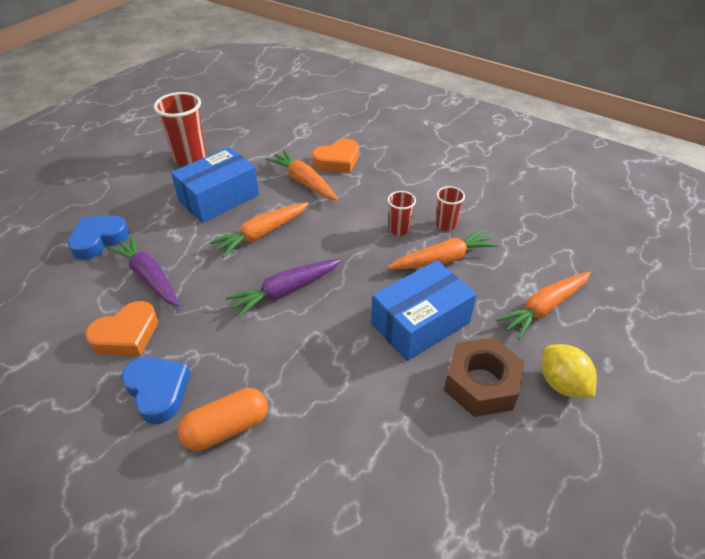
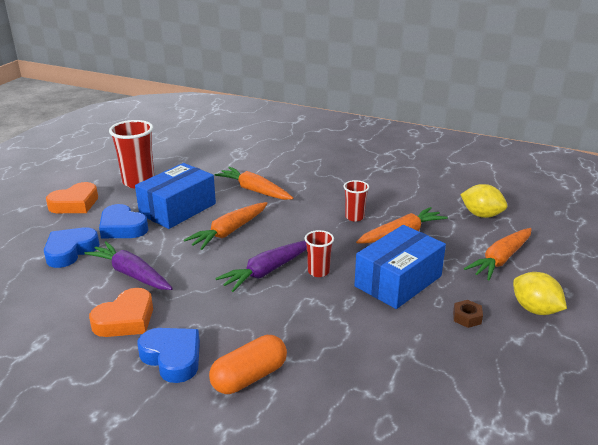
camera: 10 degrees left, 15 degrees down
(157, 215) = (122, 227): none -> blue heart
(337, 161) = (280, 173): orange heart -> orange heart (75, 204)
(446, 225) = (395, 210): red cup -> red cup (318, 271)
(481, 384) = (467, 317): brown nut -> brown nut, size x0.44
(541, 243) = (481, 215): none -> yellow lemon

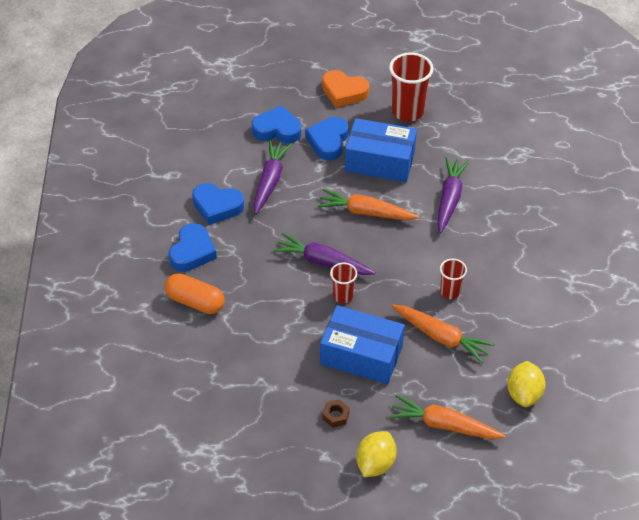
camera: 65 degrees right, 20 degrees up
(126, 319) = (217, 206): orange heart -> blue heart
(254, 190) = (449, 199): orange carrot -> purple carrot

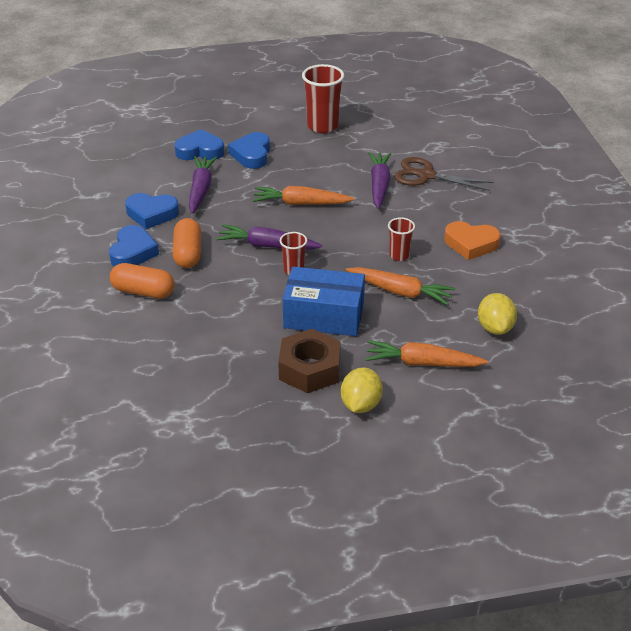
camera: 10 degrees left, 10 degrees down
(244, 261) = (188, 253): none -> orange capsule
(335, 416) = (309, 369): brown nut -> brown nut, size x2.29
(344, 92) = (258, 118): orange heart -> orange heart (471, 244)
(380, 161) = (305, 164): blue box -> none
(499, 192) = (425, 175): none -> brown scissors

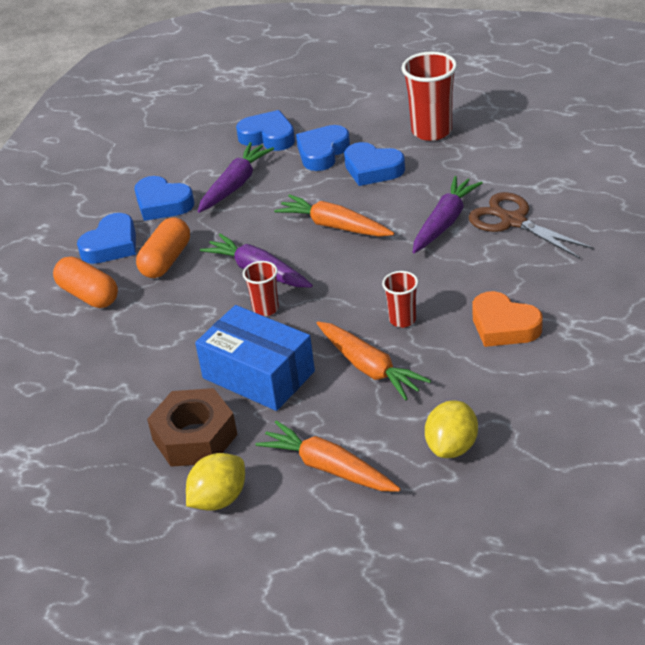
camera: 30 degrees right, 0 degrees up
(299, 159) = (372, 169): none -> blue heart

